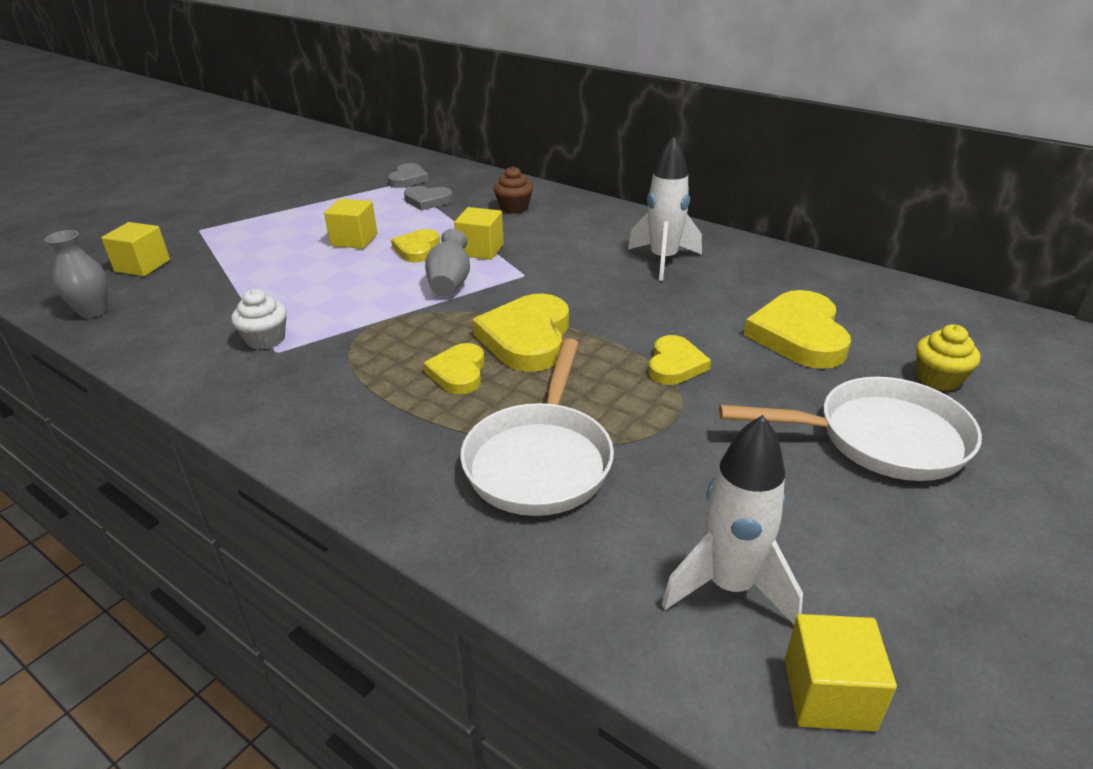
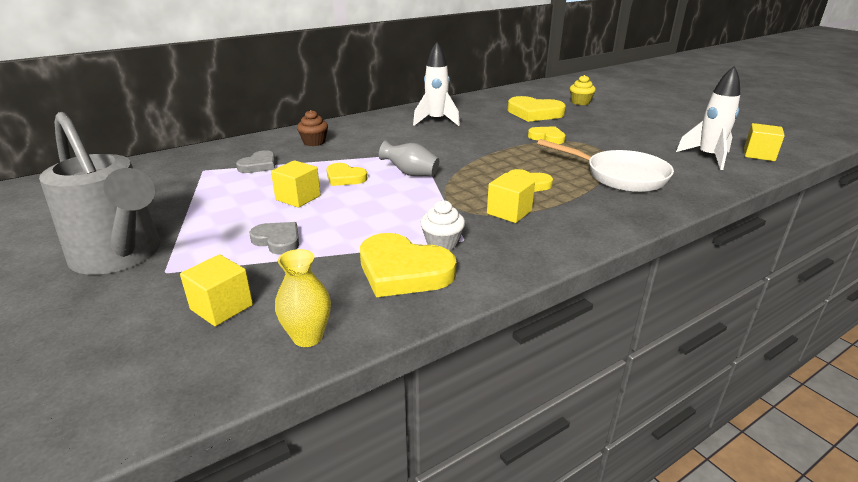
camera: 70 degrees left, 5 degrees down
(93, 311) = (308, 337): grey vase -> yellow vase
(222, 207) = (121, 256): none -> grey watering can
(408, 179) = (200, 167): grey heart -> grey heart (278, 240)
(480, 250) = (370, 159): yellow cube -> yellow cube (509, 212)
(527, 338) = (500, 163): yellow heart -> yellow heart (403, 271)
(879, 439) = (619, 118): white pan -> none

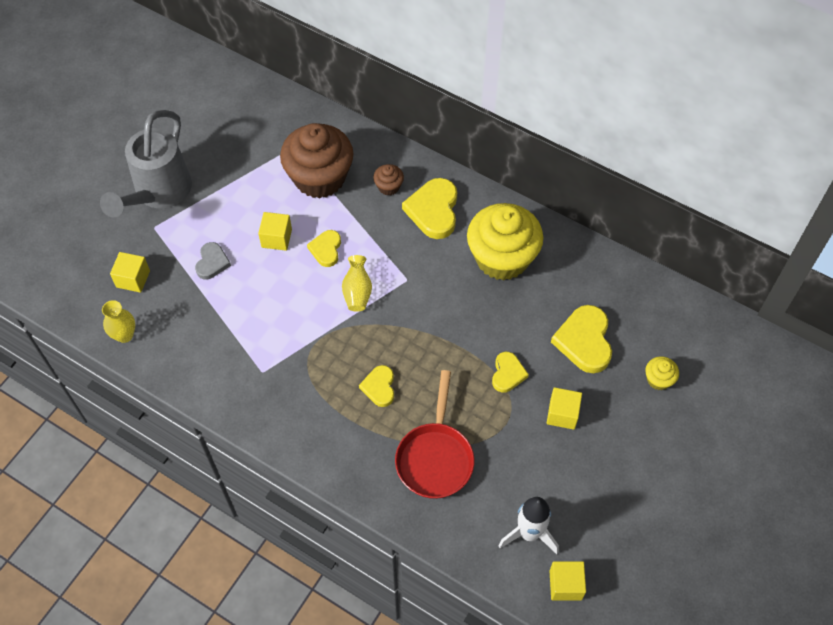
camera: 65 degrees right, 30 degrees up
(259, 165) = (319, 178): grey heart -> brown cupcake
(403, 271) = (206, 352): yellow heart -> yellow heart (433, 210)
(410, 174) = (357, 292): grey vase -> yellow vase
(436, 121) = (502, 258): white rocket -> yellow cupcake
(442, 243) = (251, 360): white cupcake -> none
(509, 212) = (319, 388): yellow cube -> yellow cube (562, 414)
(620, 176) = (435, 457): white pan -> red pan

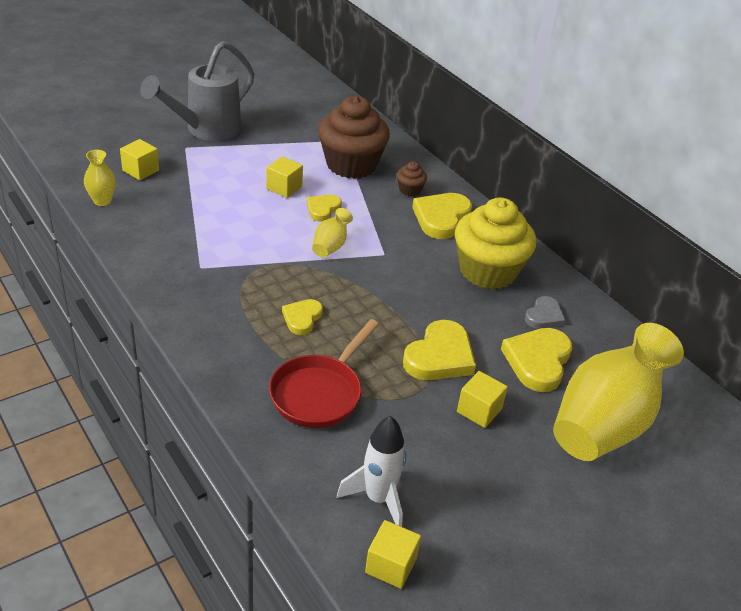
camera: 20 degrees right, 20 degrees down
(212, 262) = (215, 183): grey heart -> grey heart (544, 316)
(508, 373) = (440, 356): yellow heart -> yellow heart, size x1.69
(658, 379) = (605, 423): yellow cupcake -> yellow vase

